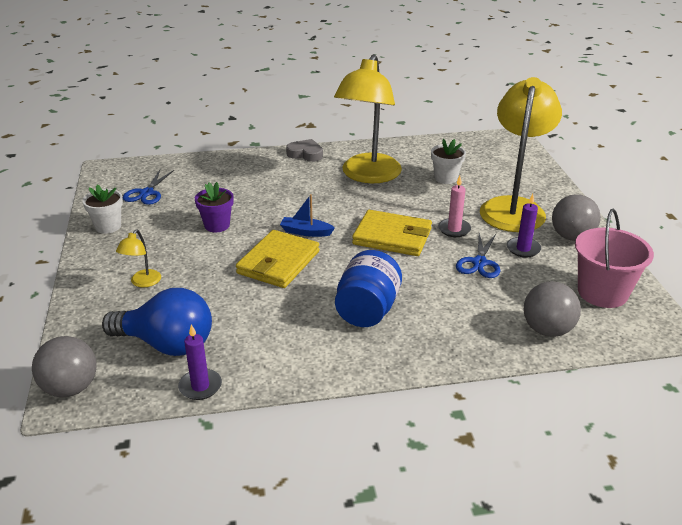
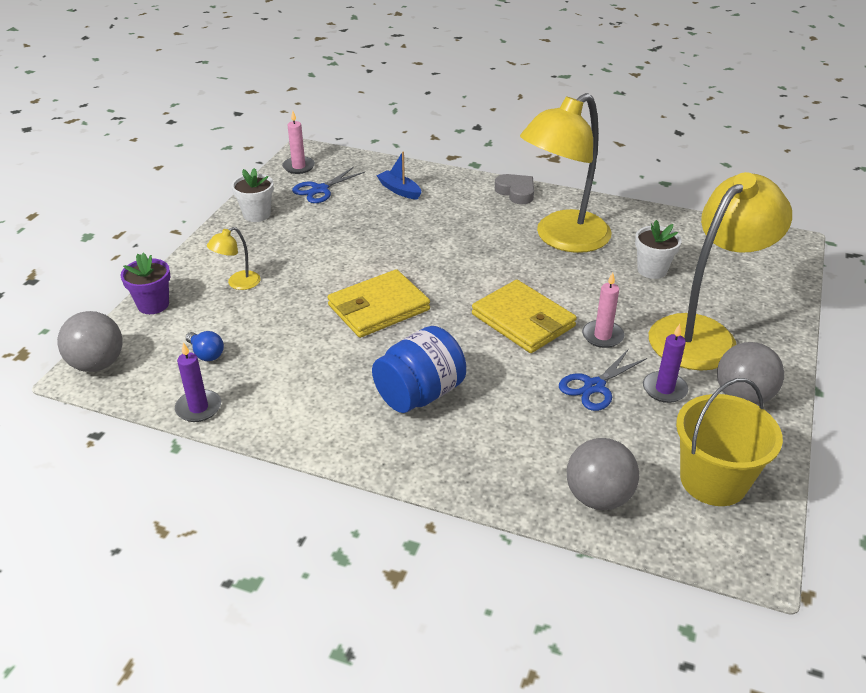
camera: 30 degrees right, 5 degrees up
(111, 181) = (298, 167): none -> pink candle
(167, 344) = (206, 354): blue light bulb -> blue light bulb, size x0.43
(217, 225) = (355, 246): purple flower pot -> purple flower pot (153, 304)
(306, 232) = (436, 283): blue boat -> blue boat (399, 190)
(602, 292) = (713, 480): pink bucket -> yellow bucket

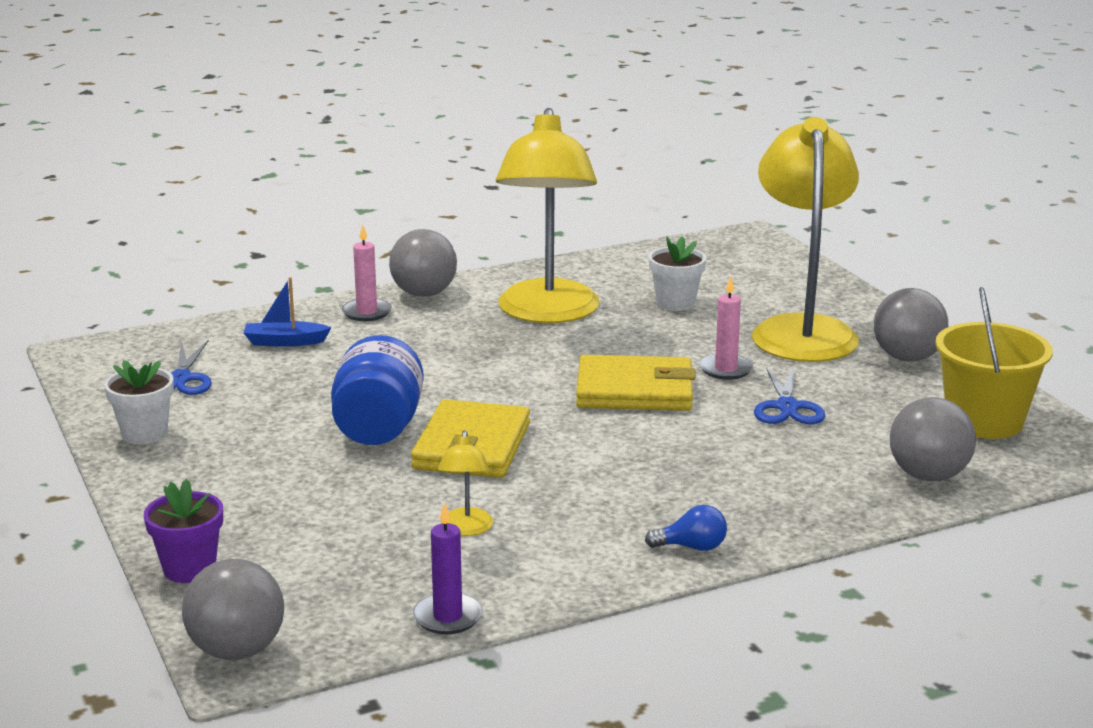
camera: 45 degrees left, 15 degrees down
(206, 354) = (357, 574): blue light bulb -> blue light bulb (692, 547)
(238, 283) = (261, 501): yellow lamp -> yellow lamp (466, 529)
(298, 167) = (102, 369): pink candle -> pink candle (367, 312)
(420, 394) = (650, 489): blue jar -> blue jar (378, 428)
(516, 192) = (424, 294): grey heart -> grey ball
(664, 389) = (843, 382): purple candle -> none

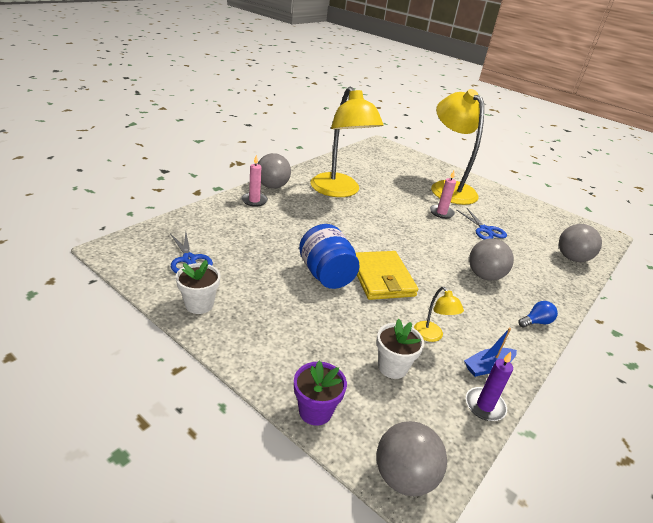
camera: 30 degrees left, 10 degrees up
(285, 342) = (227, 225): blue boat -> blue boat (488, 366)
(635, 390) = (418, 230): yellow wallet -> none
(675, 303) = (386, 179): white flower pot -> white flower pot (392, 367)
(907, 358) = (498, 197): grey ball -> grey ball (484, 276)
(984, 421) = (557, 225): yellow bucket -> none

